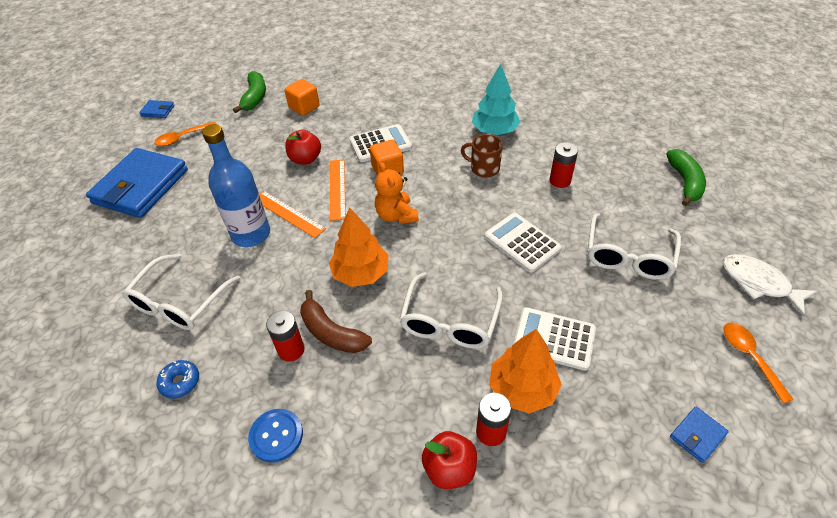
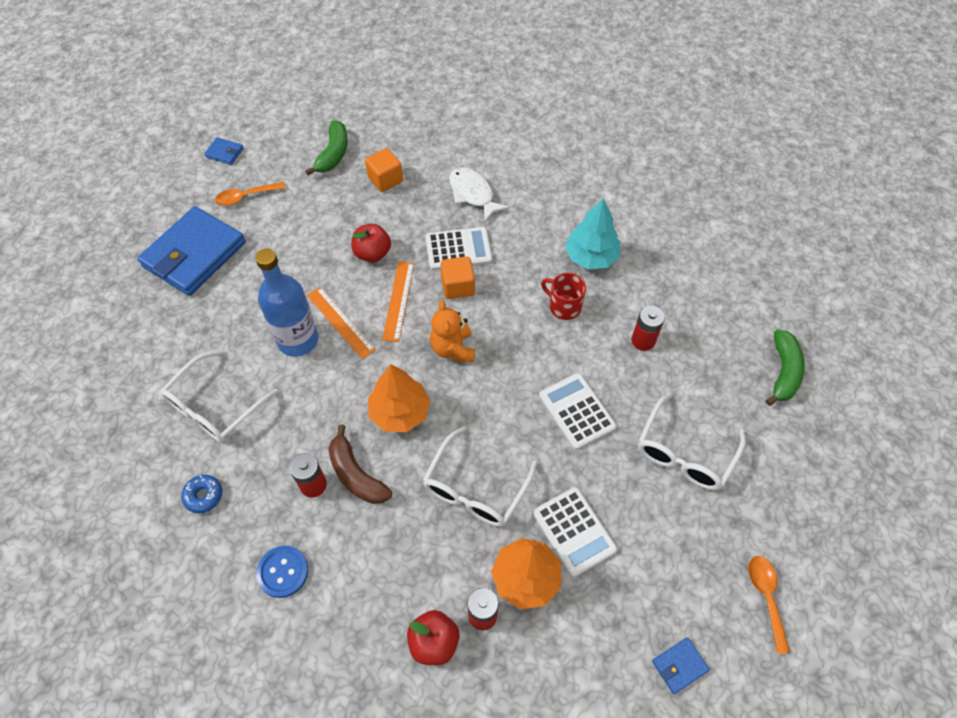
camera: 10 degrees right, 10 degrees up
(484, 168) = (564, 306): brown mug -> red mug
(554, 339) = (574, 531): white calculator -> white calculator turned 150 degrees counterclockwise
(759, 283) = (812, 516): white fish -> white fish (473, 194)

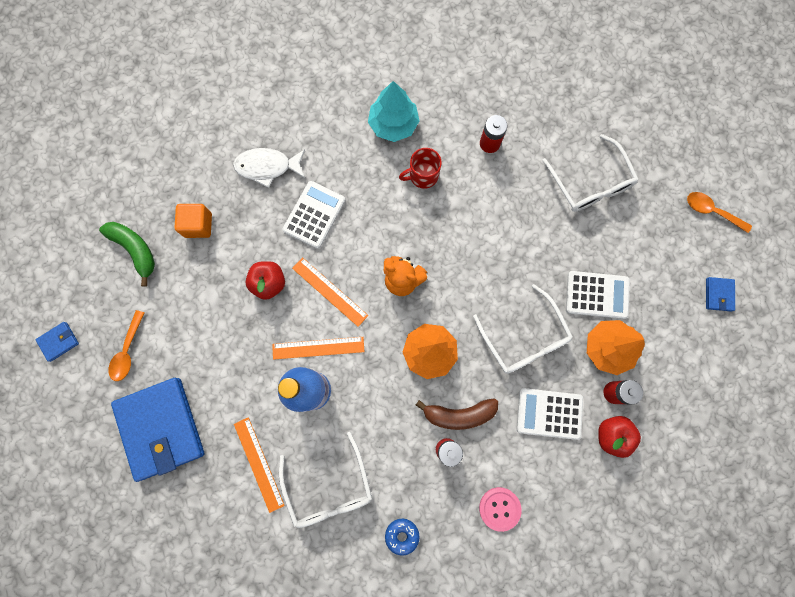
camera: 55 degrees left, 20 degrees up
(204, 340) = (258, 464): none -> orange ruler
(283, 572) = (499, 508): blue button -> pink button
(458, 286) = (349, 239): orange cube -> none
(576, 411) = (513, 229): white calculator -> white calculator (549, 413)
(783, 372) = (576, 73): green banana -> none

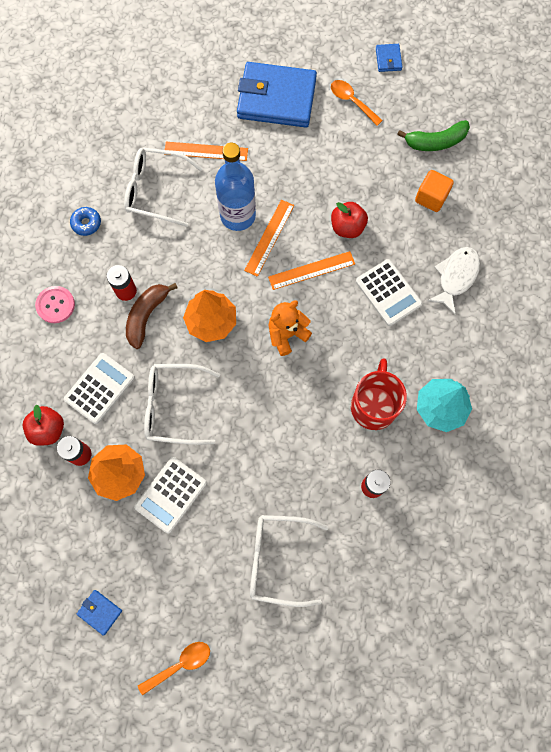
camera: 120 degrees right, 5 degrees down
(423, 175) = (374, 405): red mug -> red mug, size x1.52

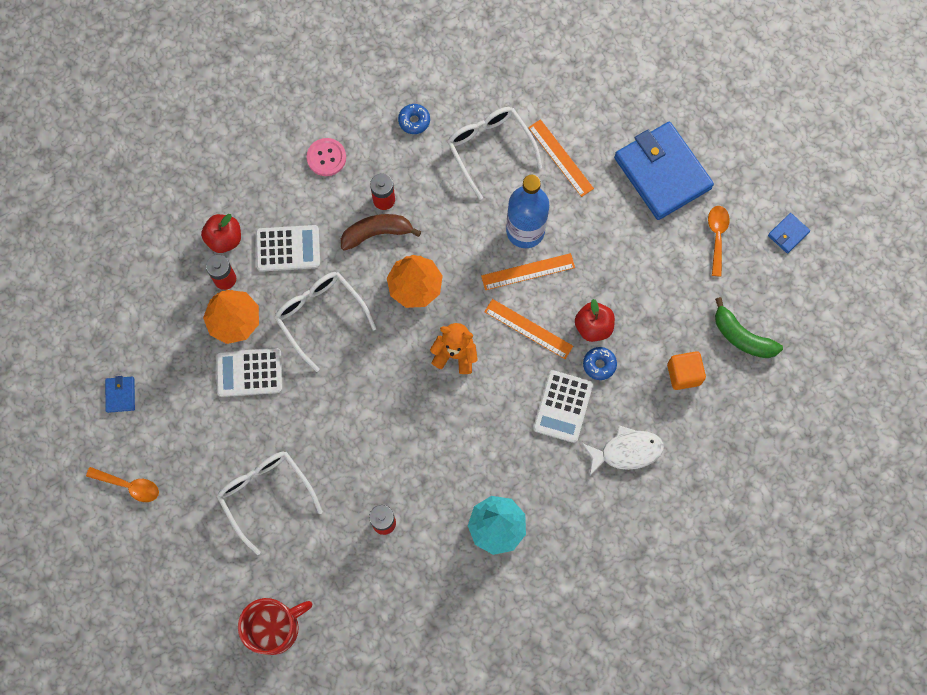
camera: 50 degrees right, 0 degrees up
(374, 405) = (453, 471): red mug -> red mug (275, 627)
(378, 245) = (599, 365): none -> blue donut

